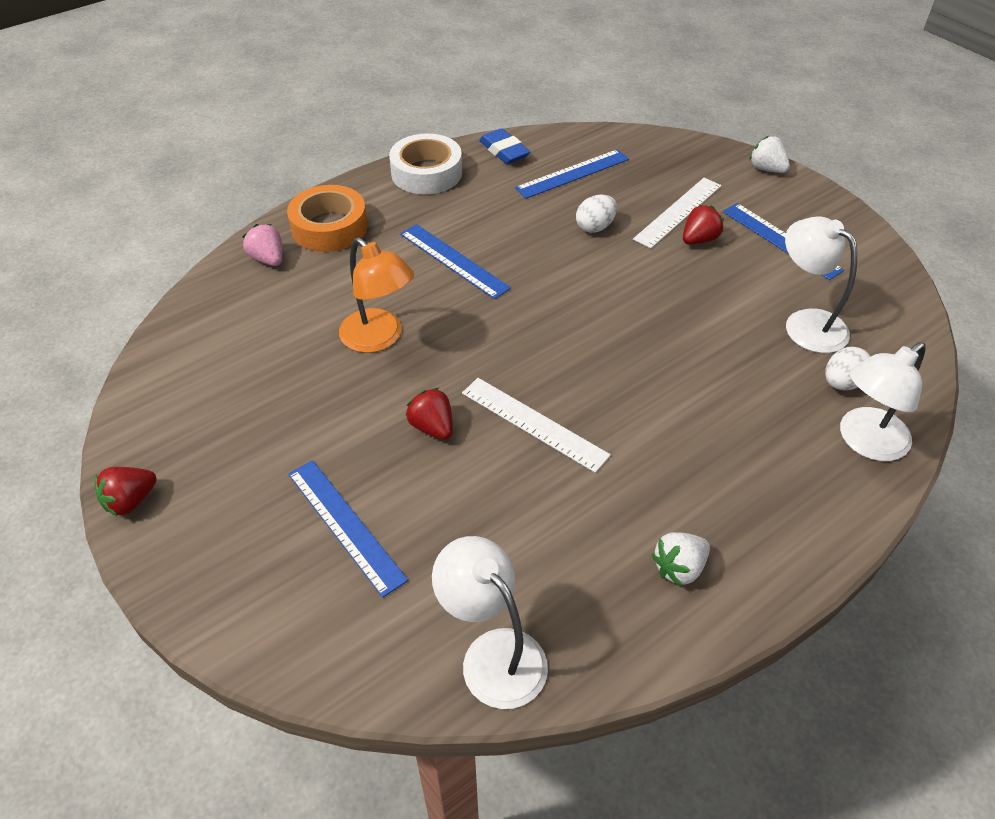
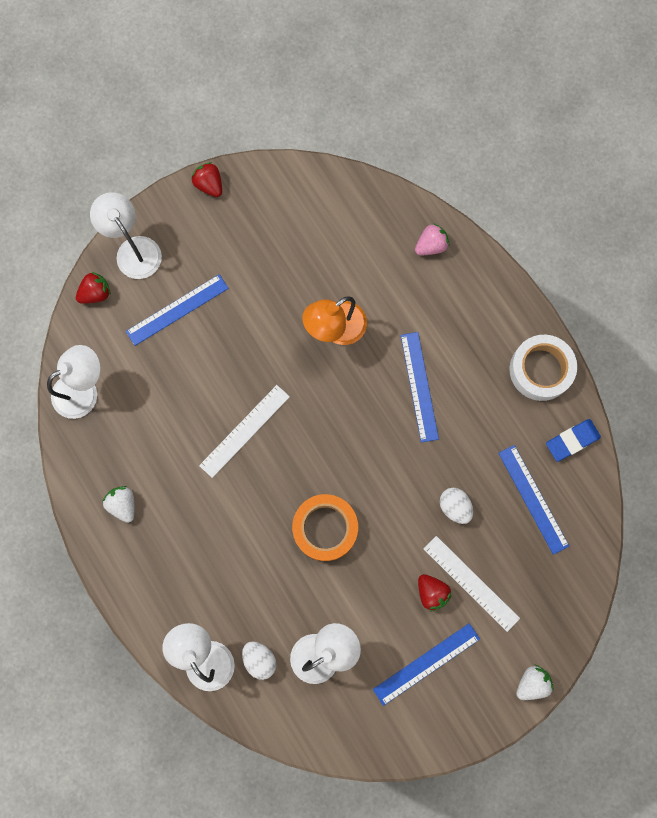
camera: 95 degrees right, 30 degrees up
(231, 601) = (133, 249): none -> white lamp
(329, 227) = (468, 290): orange tape -> orange tape (325, 528)
(432, 427) = (248, 364): red strawberry -> red strawberry (96, 293)
(453, 261) = (419, 386): blue ruler -> blue ruler turned 60 degrees counterclockwise

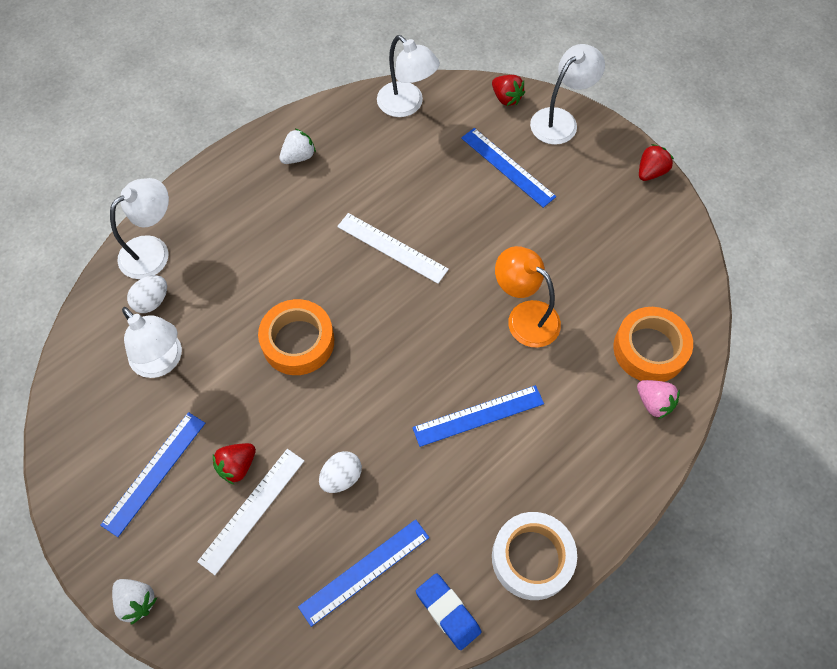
camera: 80 degrees right, 15 degrees down
(383, 235) = (649, 349): none -> orange tape
(426, 664) = (154, 472): blue ruler -> blue ruler turned 75 degrees clockwise

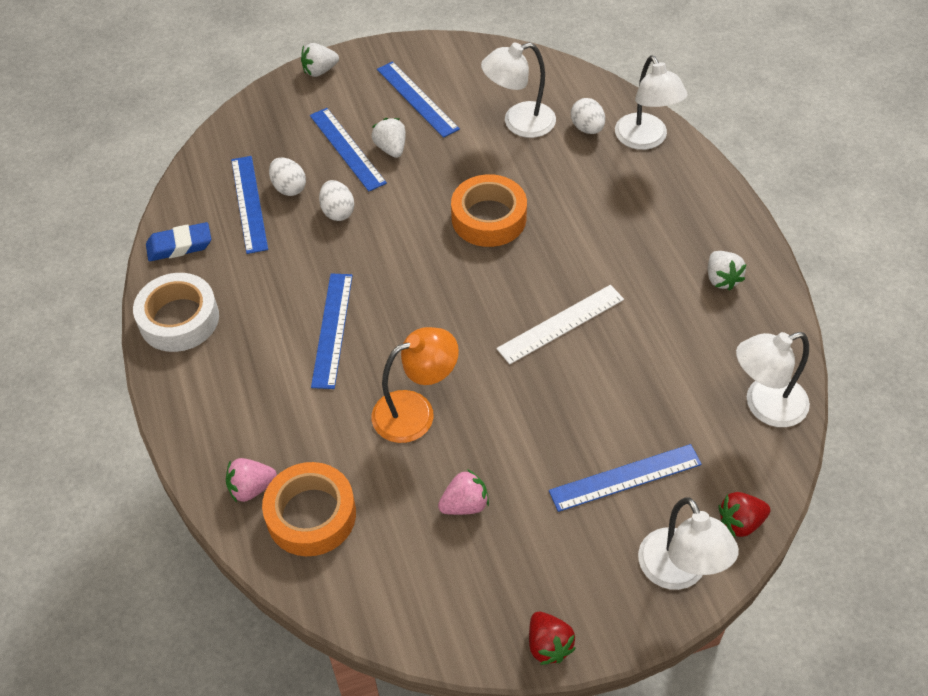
camera: 115 degrees right, 10 degrees down
(237, 466) = (391, 148): red strawberry -> white strawberry
(252, 510) = (347, 148): white ruler -> blue ruler
(328, 541) = (289, 188): none -> white egg
(583, 253) = (465, 504): none -> pink strawberry

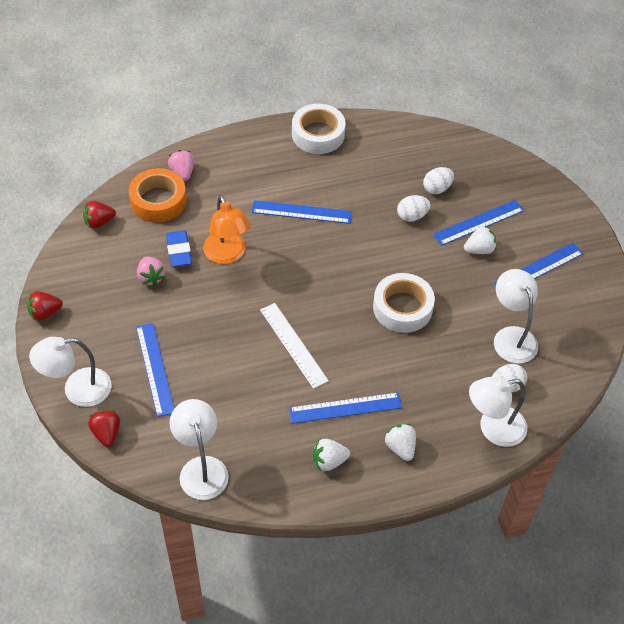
camera: 90 degrees right, 0 degrees up
(179, 246) = (382, 132): blue eraser -> blue eraser (179, 251)
(249, 203) = (421, 166): blue ruler -> blue ruler (345, 408)
(320, 71) = (568, 206): white strawberry -> white strawberry (400, 447)
(358, 596) = (99, 222): none -> red strawberry
(489, 218) = (402, 308): orange tape -> white tape

